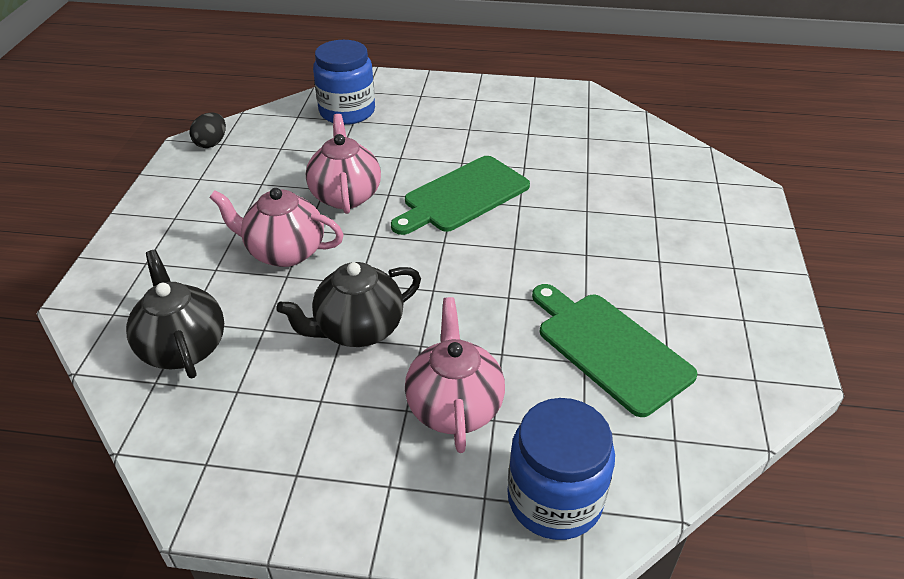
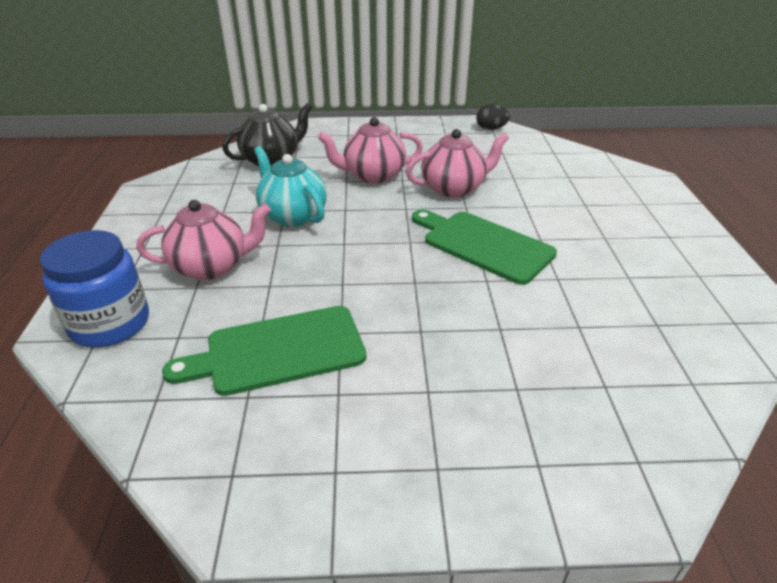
camera: 80 degrees right, 5 degrees down
(284, 252) = (373, 175): pink teapot -> pink teapot turned 105 degrees counterclockwise
(347, 111) = (580, 171): blue jar -> none
(358, 329) = (293, 216): black teapot -> turquoise teapot
(609, 348) = (278, 351): green cutting board -> green cutting board turned 150 degrees counterclockwise

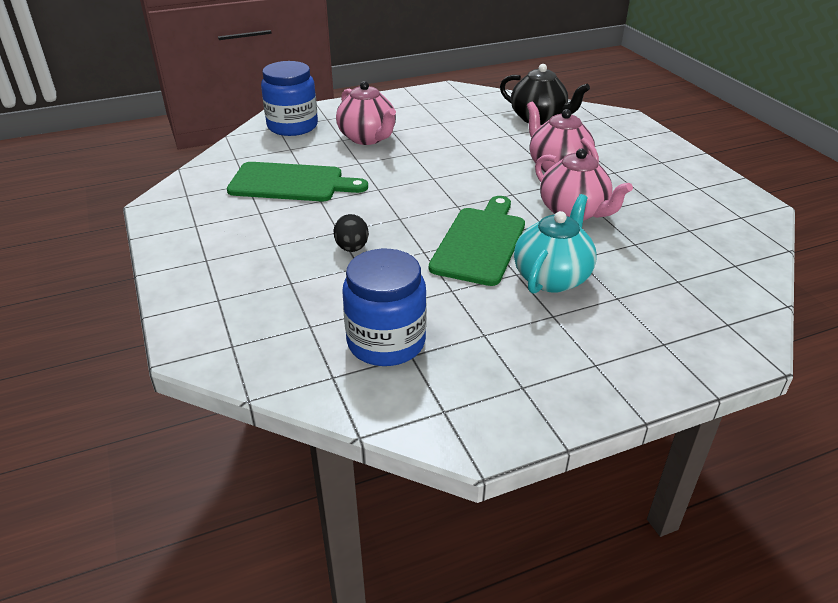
camera: 70 degrees right, 0 degrees up
(278, 351) = (291, 183): green cutting board -> green cutting board turned 135 degrees clockwise
(293, 216) = (456, 149): turquoise teapot -> turquoise teapot (552, 277)
(491, 129) = (749, 214): black egg -> black egg (352, 248)
(637, 336) = (386, 342): none -> blue jar

